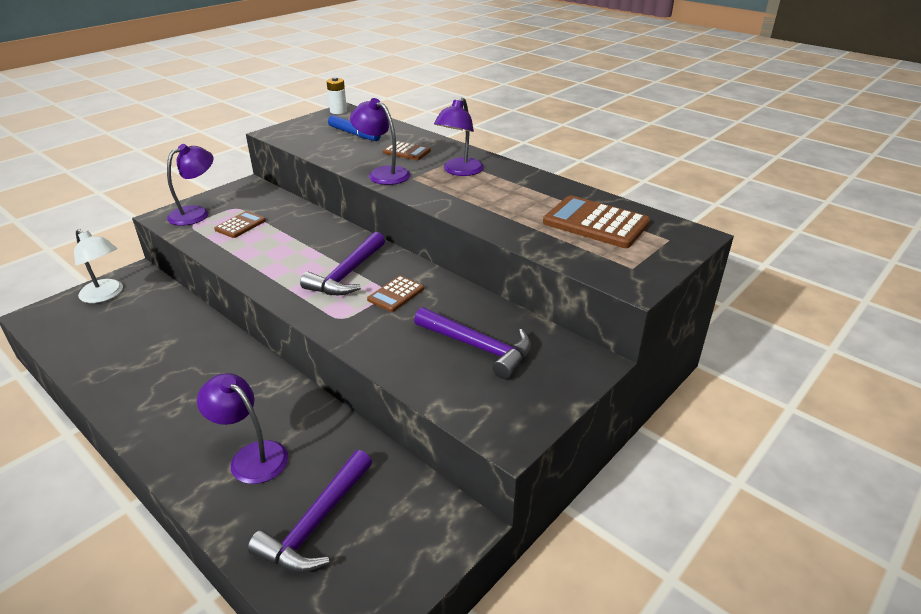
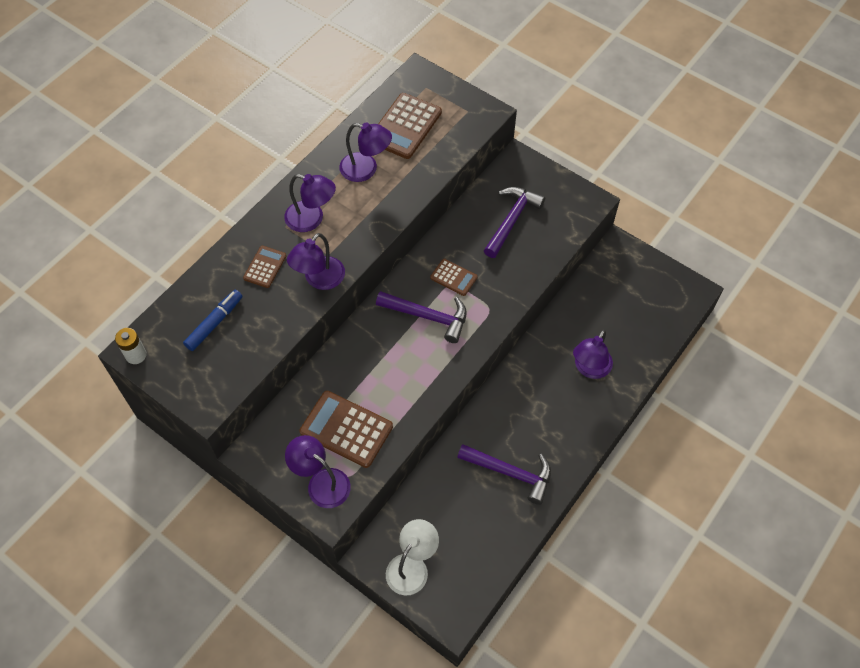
camera: 95 degrees left, 25 degrees up
(240, 225) = (346, 429): brown calculator -> brown calculator, size x1.81
(317, 523) = (632, 318): purple hammer -> purple hammer (510, 473)
(525, 198) = (366, 169): none -> purple lamp

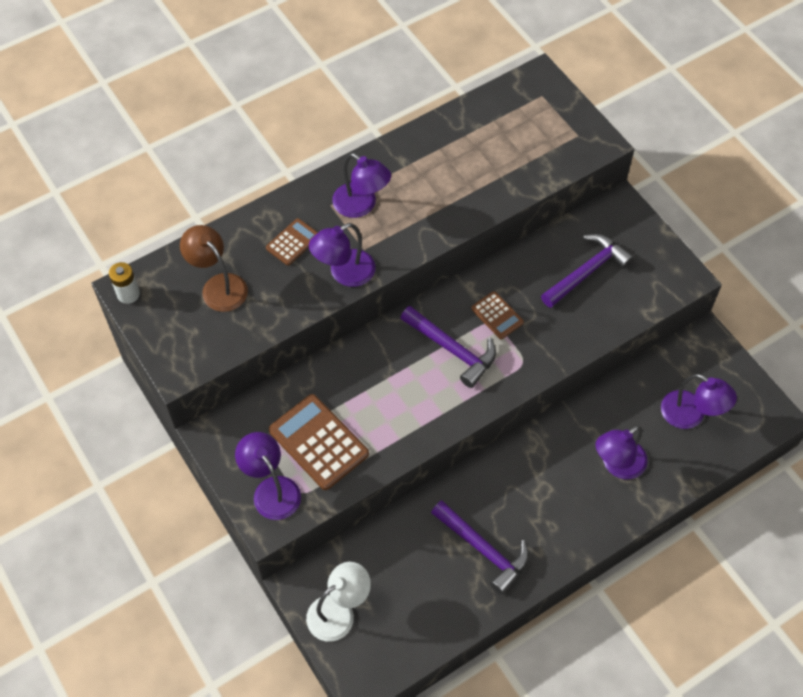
camera: 20 degrees right, 0 degrees up
(214, 323) = (218, 286): blue marker -> brown lamp
(366, 169) = (440, 168): purple lamp -> purple lamp (690, 415)
(405, 126) = (501, 133): brown calculator -> none

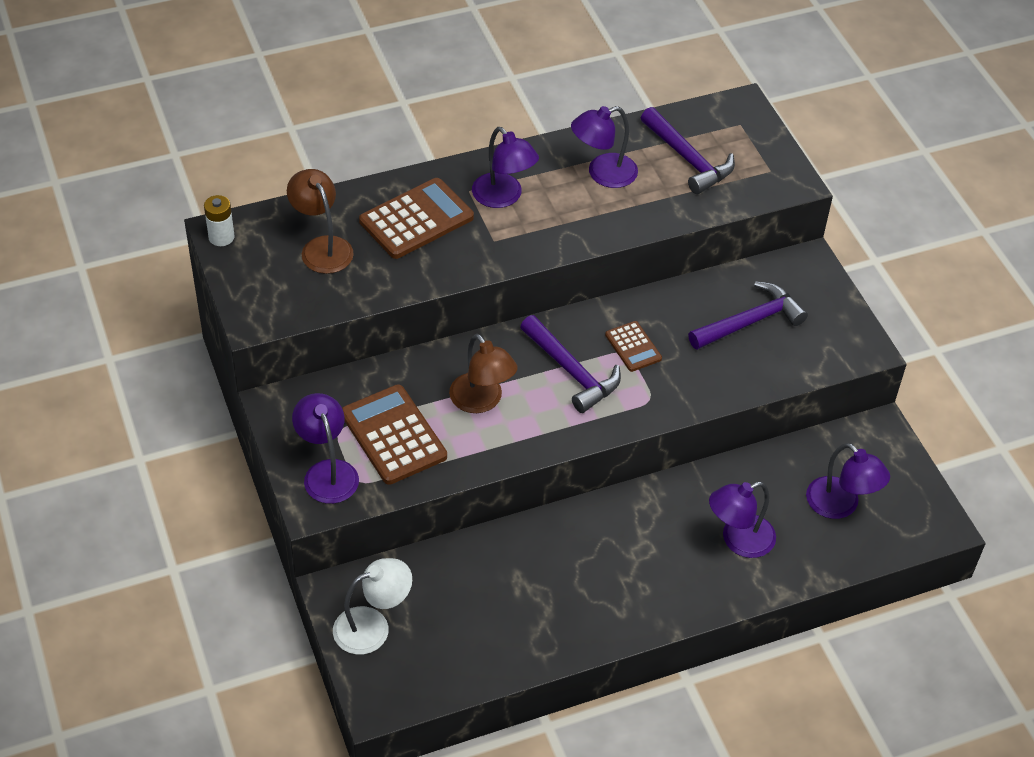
camera: 10 degrees right, 10 degrees down
(293, 242) = (416, 219): brown calculator -> brown calculator, size x1.81
(344, 273) = (465, 260): purple lamp -> purple lamp (602, 174)
(384, 394) = (482, 401): none -> brown lamp
(483, 549) = (557, 596): purple hammer -> purple hammer (688, 159)

